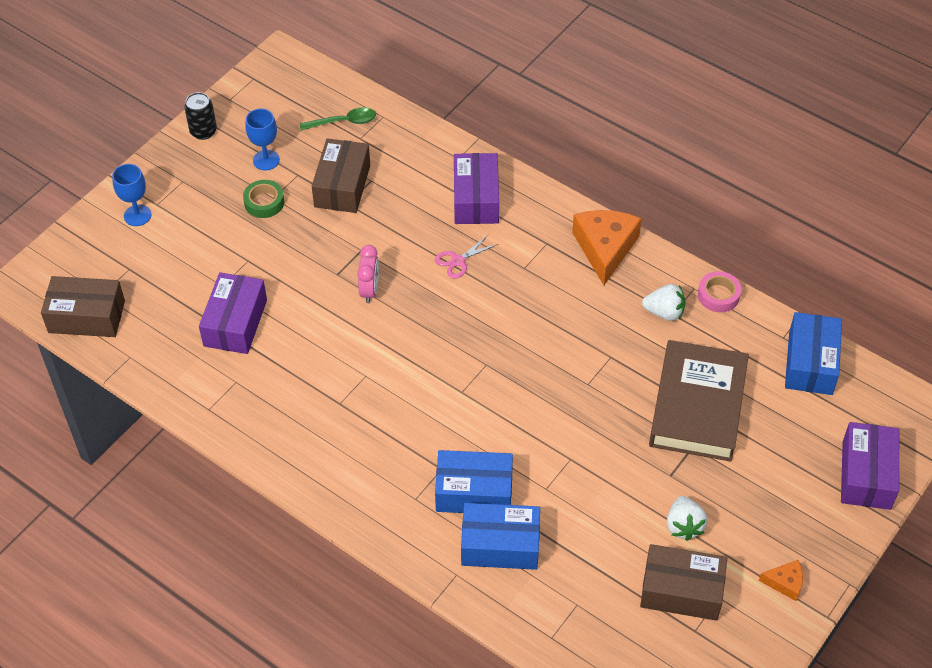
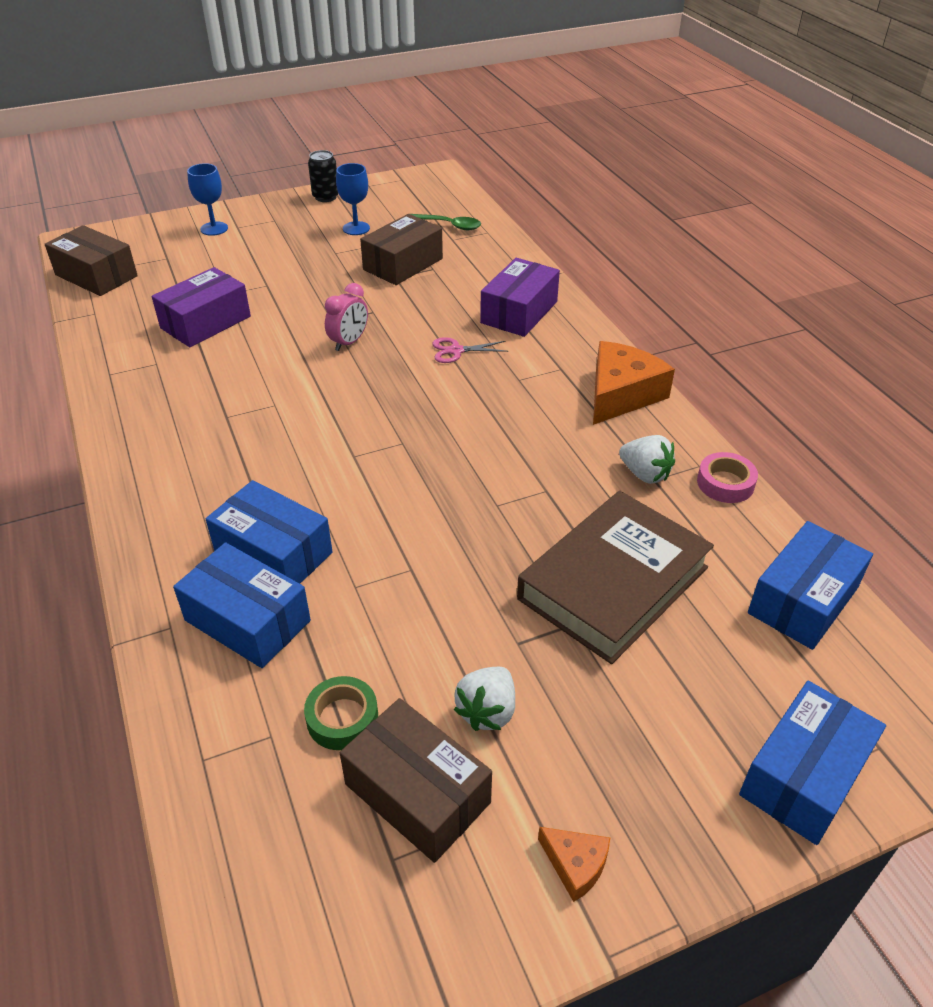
camera: 30 degrees right, 10 degrees down
(264, 202) = (324, 253): green tape -> green tape (342, 718)
(866, 475) = (804, 776): purple box -> blue box

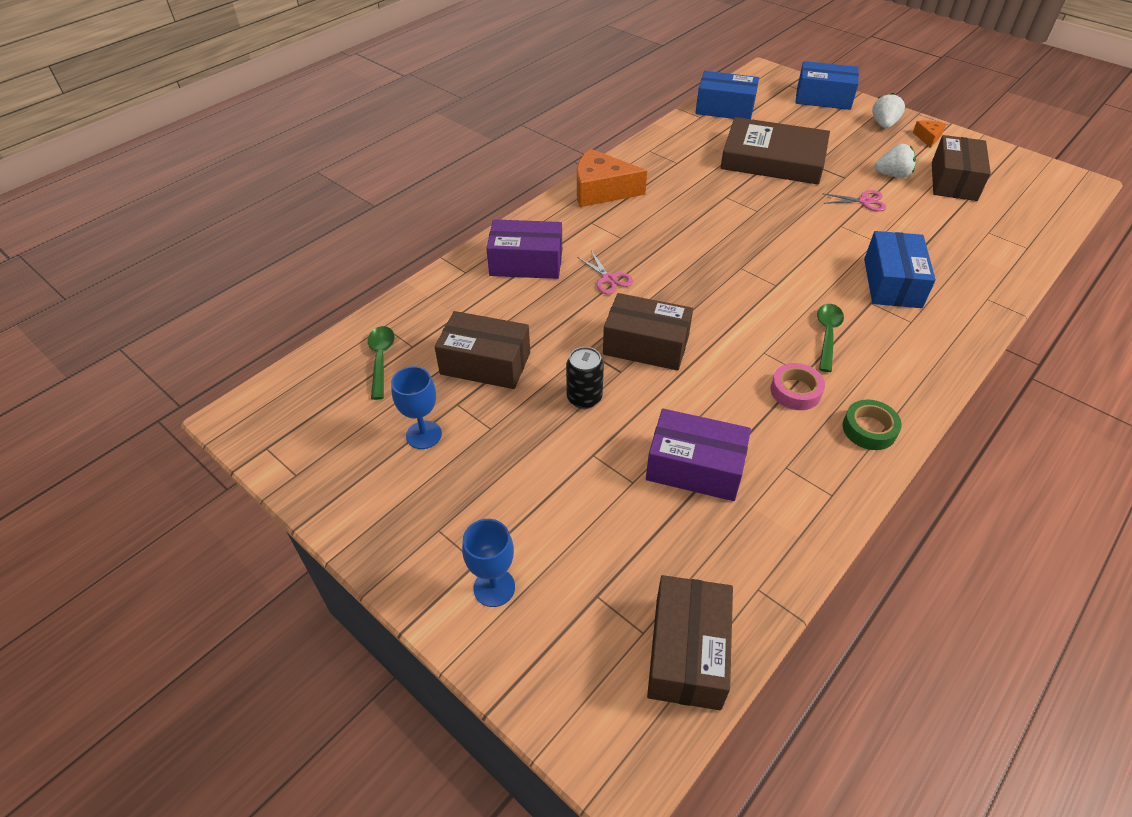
camera: 115 degrees left, 5 degrees up
(247, 620) = (945, 270): blue box -> none
(253, 455) = (827, 335): none -> green spoon
(325, 197) = (348, 505): black can -> black can (584, 398)
(342, 718) = (951, 214): green tape -> green tape (869, 429)
(349, 342) = (646, 345): pink clock -> brown box
(443, 628) = (864, 201): none -> pink scissors
(645, 474) = (676, 166): white strawberry -> white strawberry (883, 124)
(725, 483) = (657, 140): pink tape -> pink tape (795, 391)

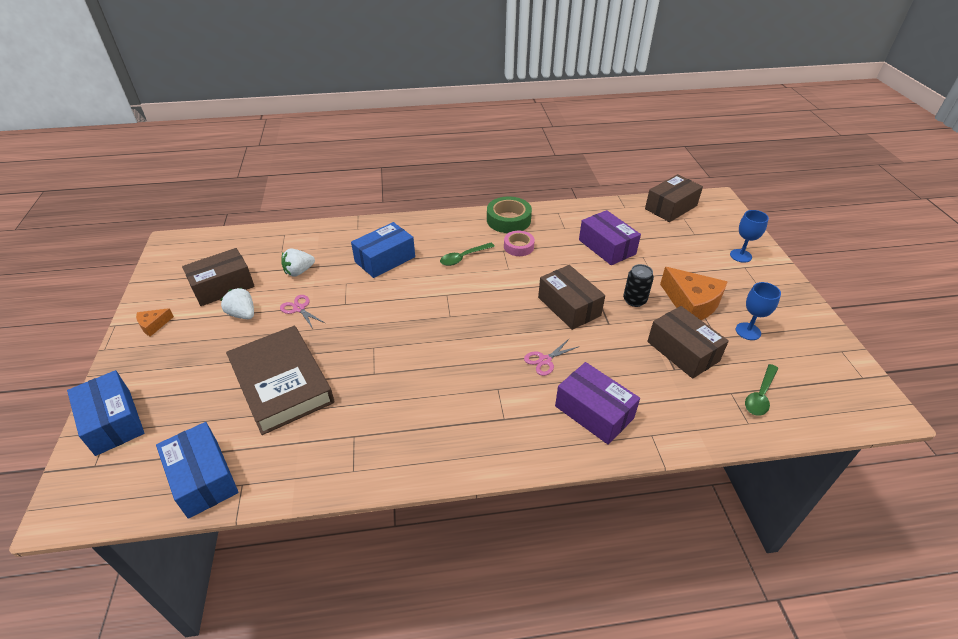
camera: 140 degrees left, 5 degrees down
(601, 190) = (457, 449): orange cheese -> orange cheese (691, 303)
(609, 279) = (545, 360): pink scissors -> pink scissors turned 135 degrees counterclockwise
(869, 429) = (508, 220): green tape -> green tape, size x1.55
(883, 124) = (147, 357): white strawberry -> white strawberry (299, 271)

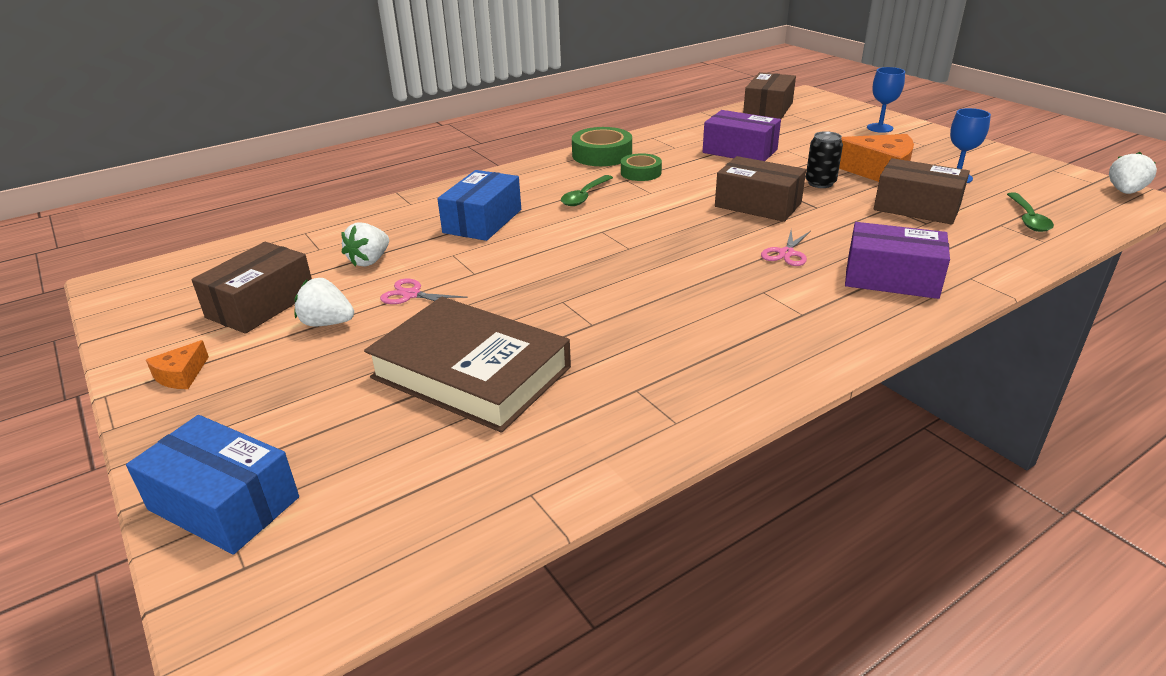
camera: 25 degrees left, 10 degrees down
(203, 478) = (460, 510): blue box -> none
(518, 247) = (641, 173): pink tape -> green tape
(880, 398) = (1125, 192): none -> white strawberry

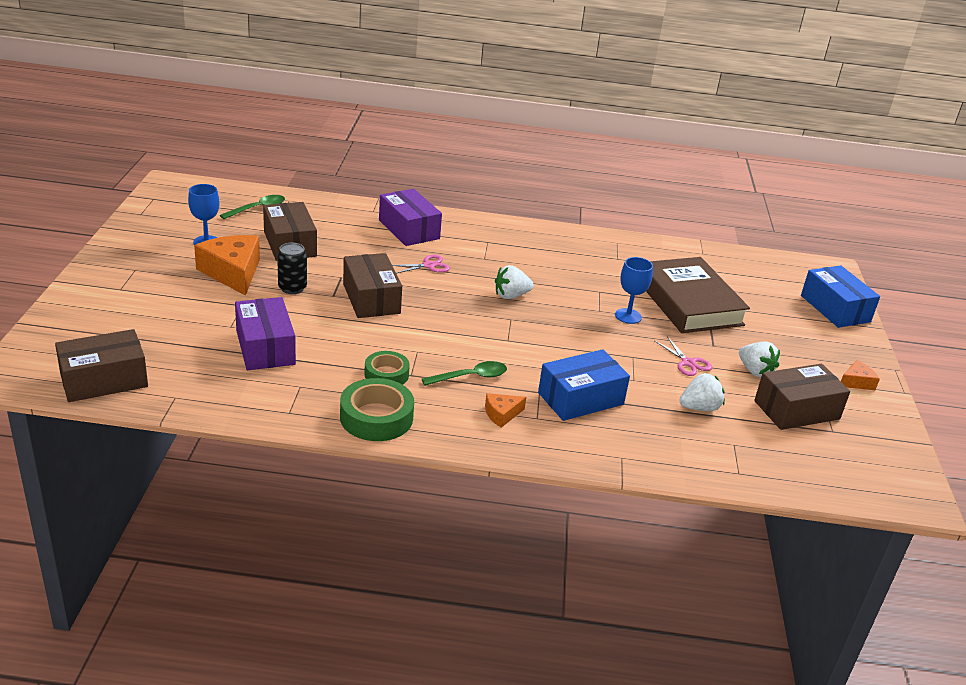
camera: 145 degrees left, 0 degrees up
(528, 188) = (501, 414): none -> orange cheese
(879, 128) = (105, 300): blue goblet -> blue goblet (628, 316)
(1125, 192) = (161, 188): white strawberry -> white strawberry (511, 296)

